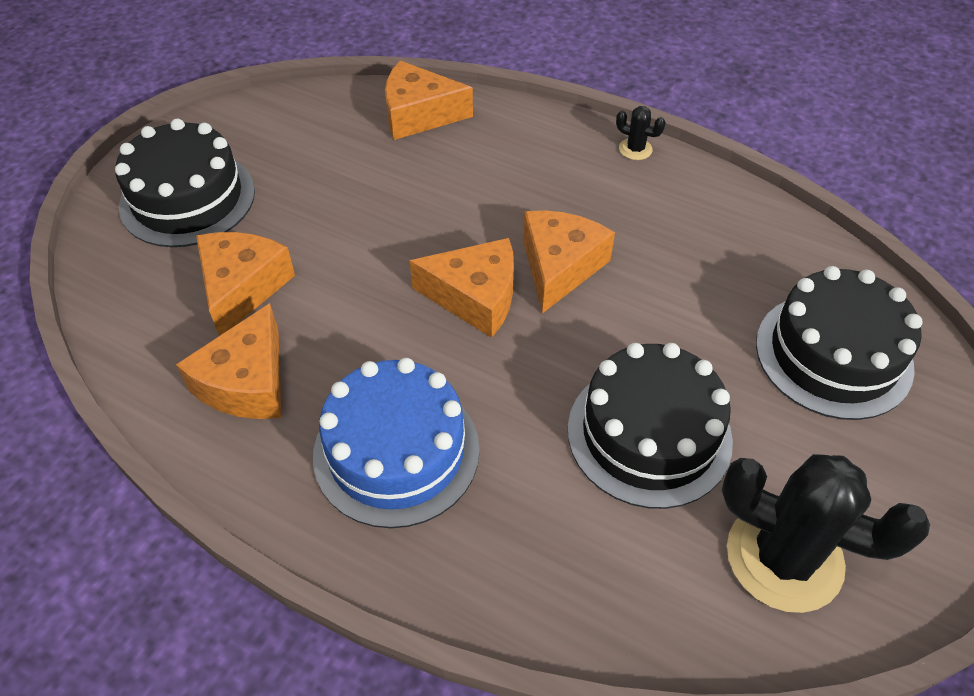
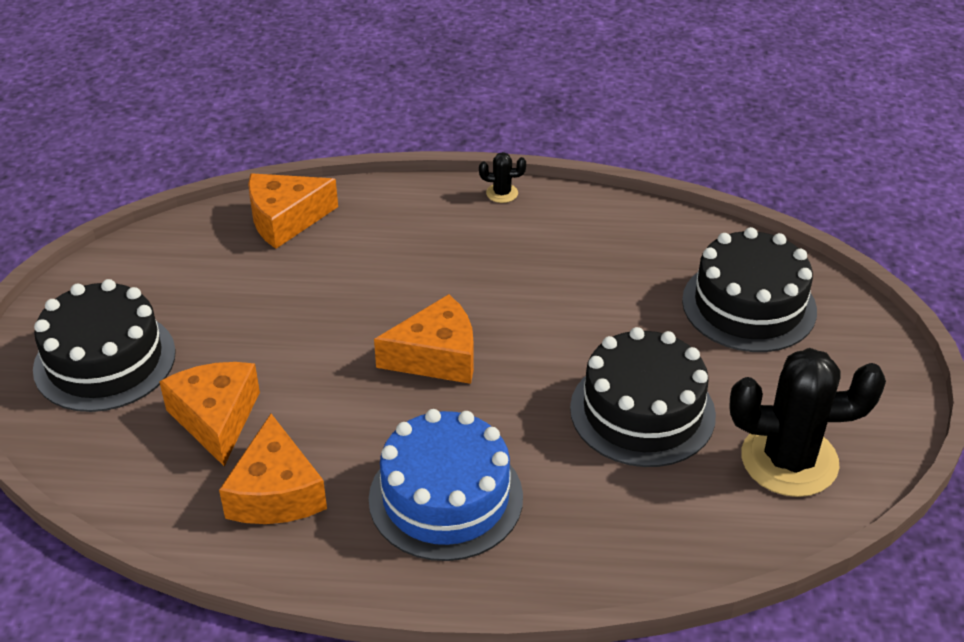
camera: 25 degrees left, 10 degrees down
(559, 267) = (494, 309): orange cheese -> none

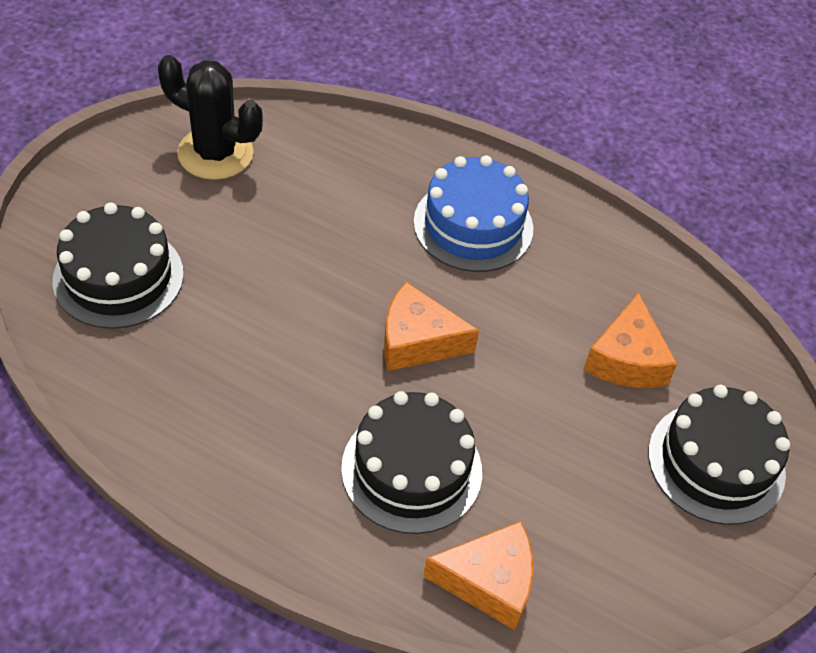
camera: 160 degrees left, 10 degrees up
(276, 492) = (596, 278): orange cheese -> none
(502, 193) = (234, 515): black cactus -> none
(642, 411) = (287, 227): black cake -> black cake (411, 469)

